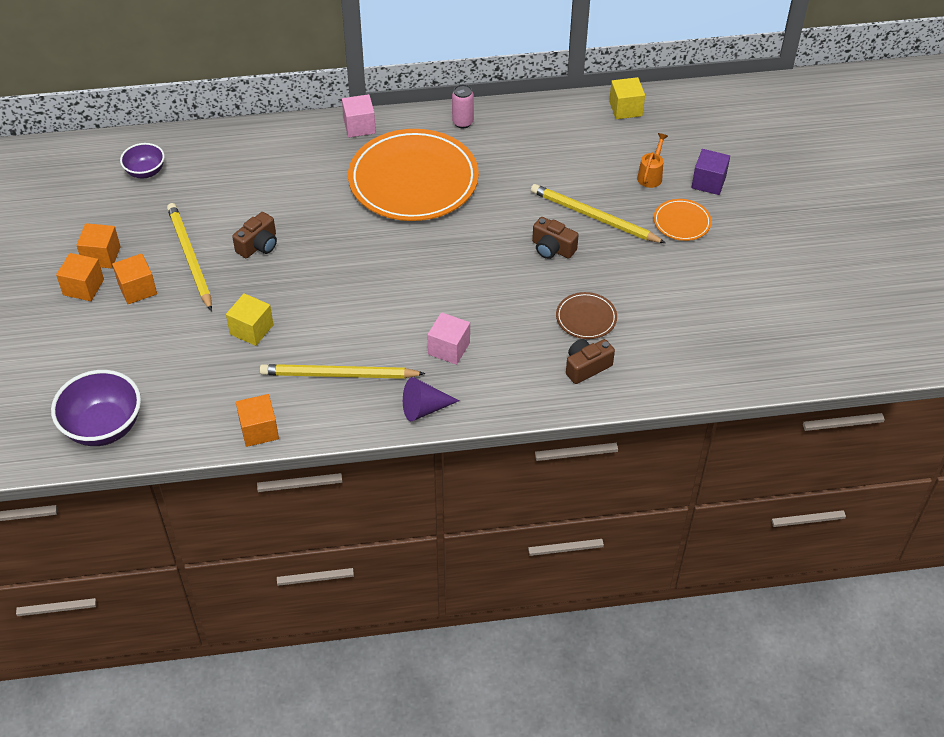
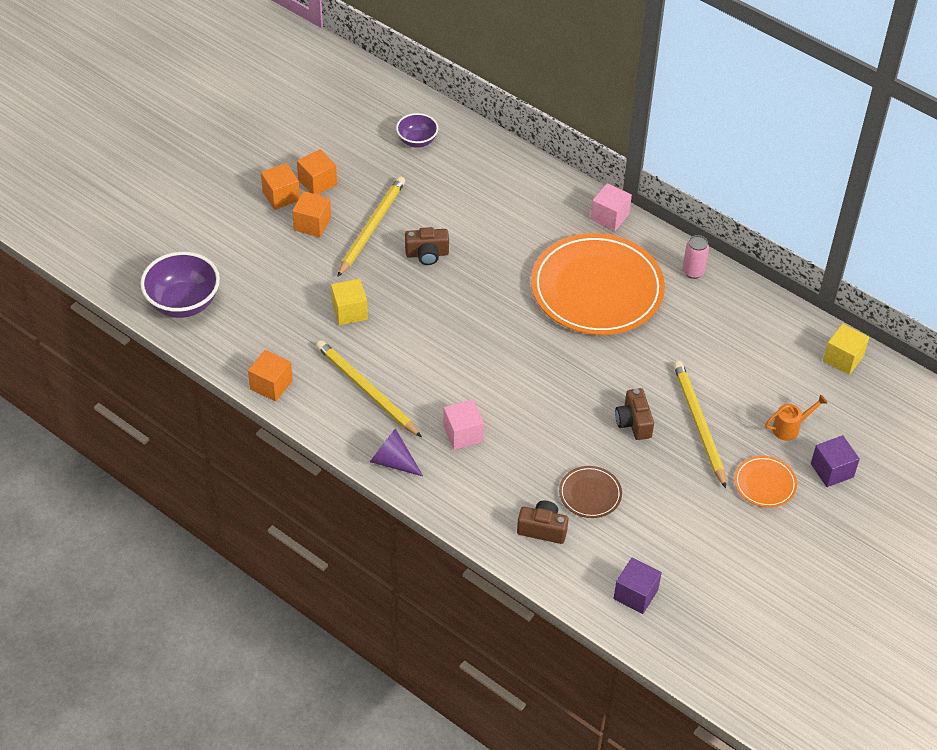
camera: 45 degrees right, 0 degrees up
(699, 358) = (635, 594): none -> purple cube

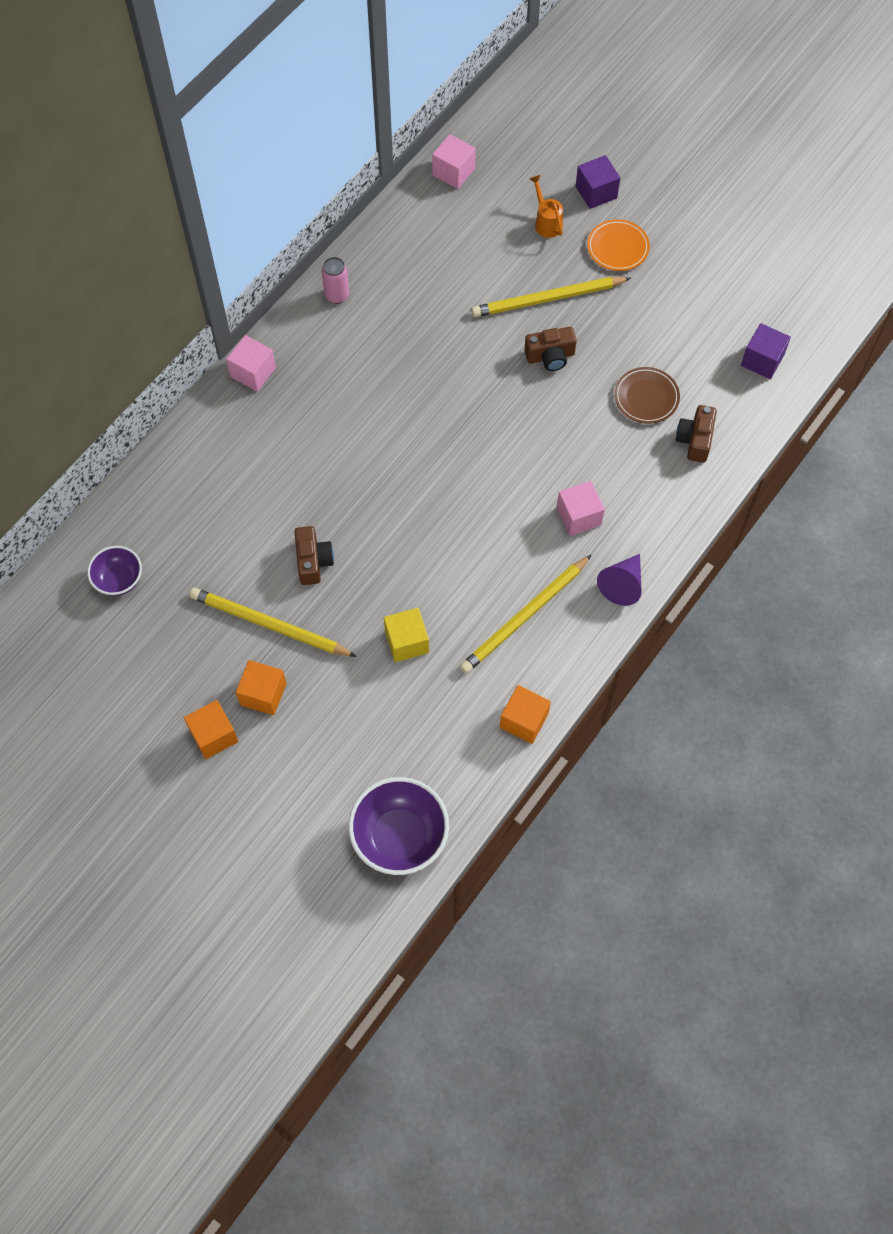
camera: 90 degrees left, 15 degrees up
(317, 182) = (190, 693): orange cube -> none
(597, 289) = (364, 387): orange plate -> none
(843, 358) = (453, 172): yellow cube -> pink cube

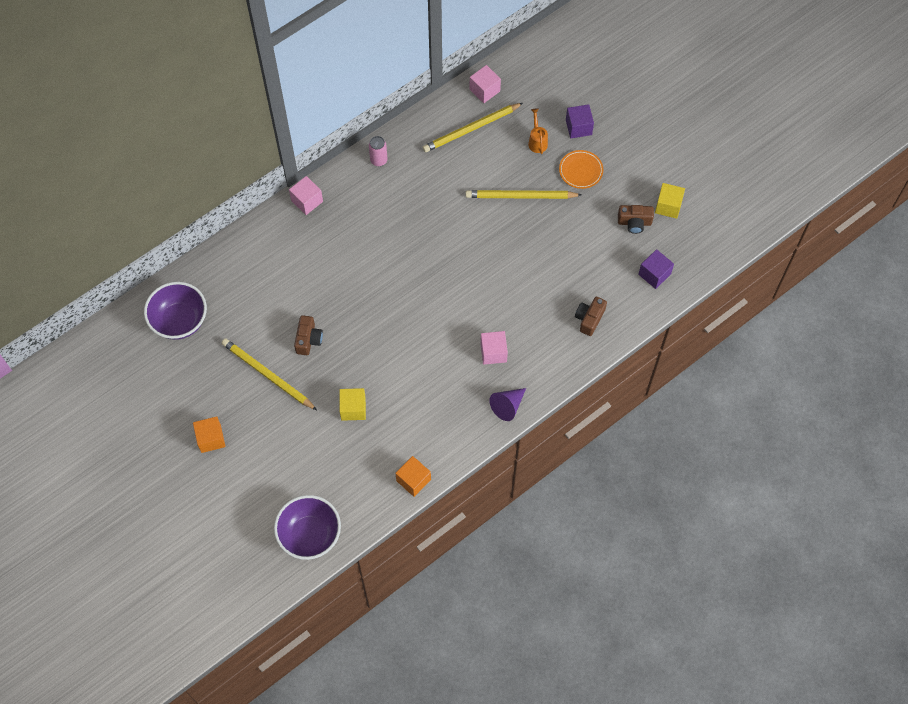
camera: 15 degrees right, 0 degrees up
(119, 580) = (180, 321): purple bowl -> purple bowl, size x1.71
(263, 694) = (250, 420): orange cube -> none
(524, 617) = (435, 411): yellow pencil -> yellow pencil (471, 129)
(550, 356) = (509, 237): brown camera -> brown camera (634, 223)
(646, 397) = (566, 281): brown plate -> none
(750, 267) = (668, 206): none -> yellow cube

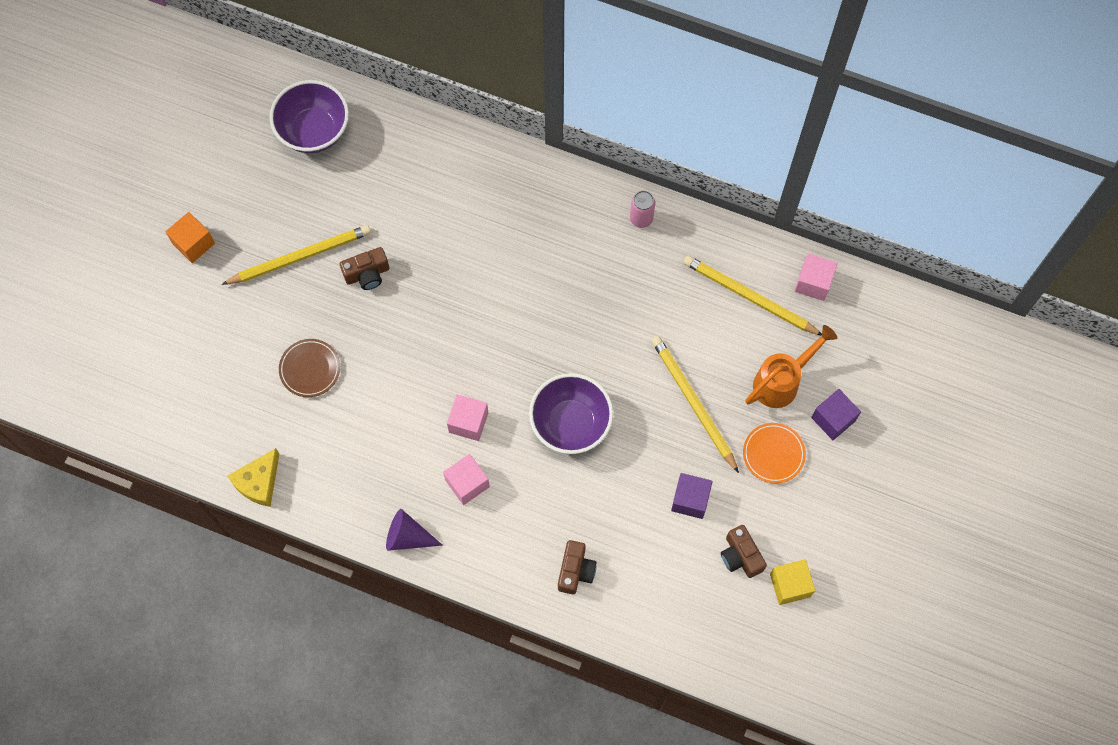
camera: 60 degrees right, 5 degrees up
(267, 375) = (300, 256): yellow pencil -> yellow pencil turned 60 degrees clockwise
(307, 201) = (539, 173): pink cube -> pink cube (468, 422)
(310, 535) = (136, 408): purple bowl -> purple bowl (570, 423)
(353, 408) = (310, 369): yellow cube -> brown plate
(413, 480) = (258, 482): orange cube -> yellow cheese
(537, 141) = (782, 381): orange watering can -> orange watering can, size x1.64
(589, 319) = (575, 571): brown camera -> brown camera turned 105 degrees clockwise
(654, 274) = (683, 617): purple cube -> purple cube (690, 500)

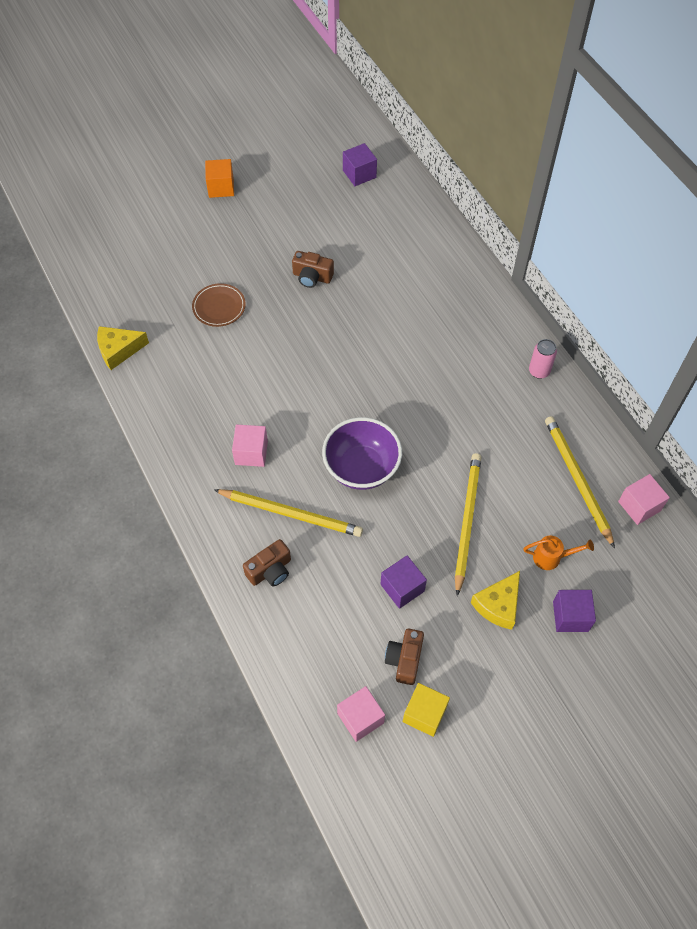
camera: 40 degrees right, 10 degrees down
(300, 256) = (279, 238): yellow pencil -> yellow pencil (291, 514)
(314, 131) = (359, 174): purple bowl -> purple cube
(408, 537) = (178, 456): purple cone -> none
(468, 422) = (290, 414): pink cube -> pink cube (360, 718)
(773, 454) = (498, 605): orange plate -> yellow cheese
(782, 381) = (552, 557): orange watering can -> orange watering can, size x0.61

